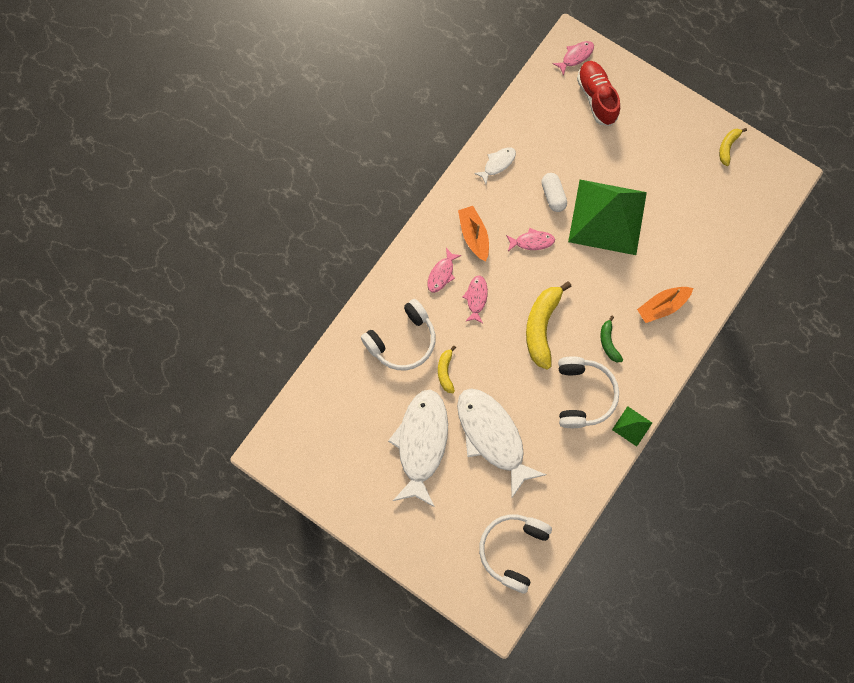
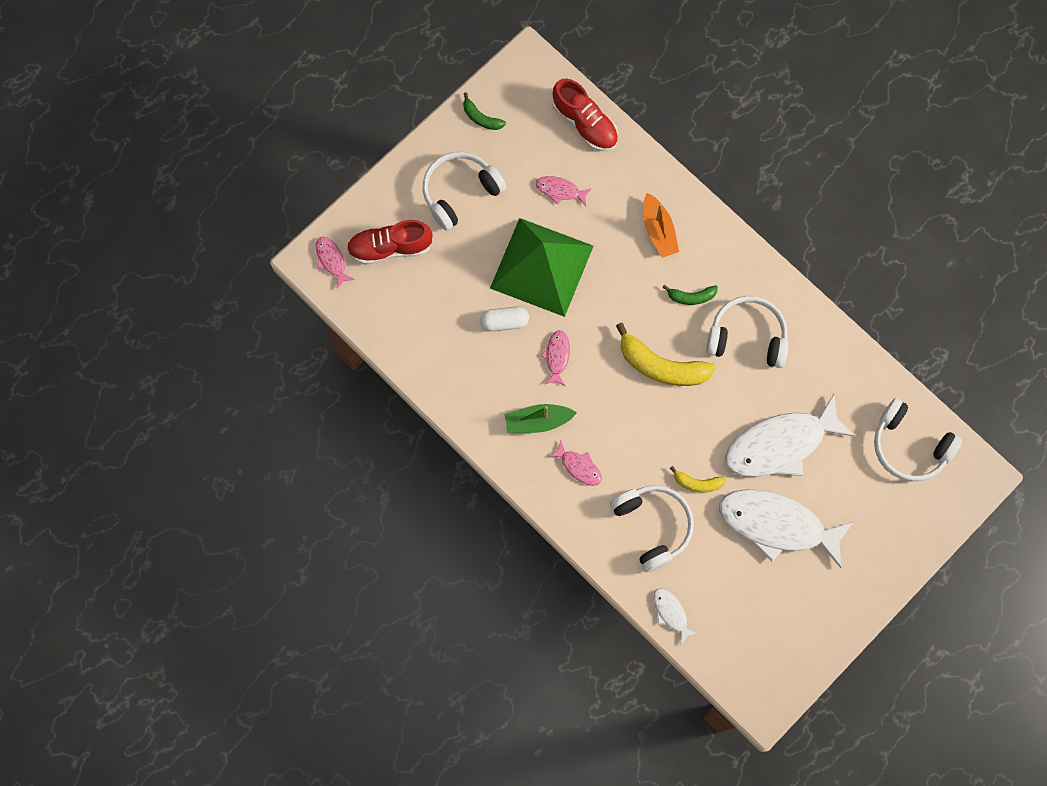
camera: 80 degrees left, 0 degrees up
(474, 235) = (538, 421): orange boat -> green boat
(476, 298) = (615, 432): pink fish -> pink fish (560, 191)
(497, 164) = (452, 377): white fish -> white fish (671, 613)
(632, 426) = (789, 292): green pyramid -> none
(657, 142) = (460, 192): none -> white headphones
(727, 147) = (481, 118): yellow banana -> green banana
(744, 230) = (585, 123): none -> red shoe

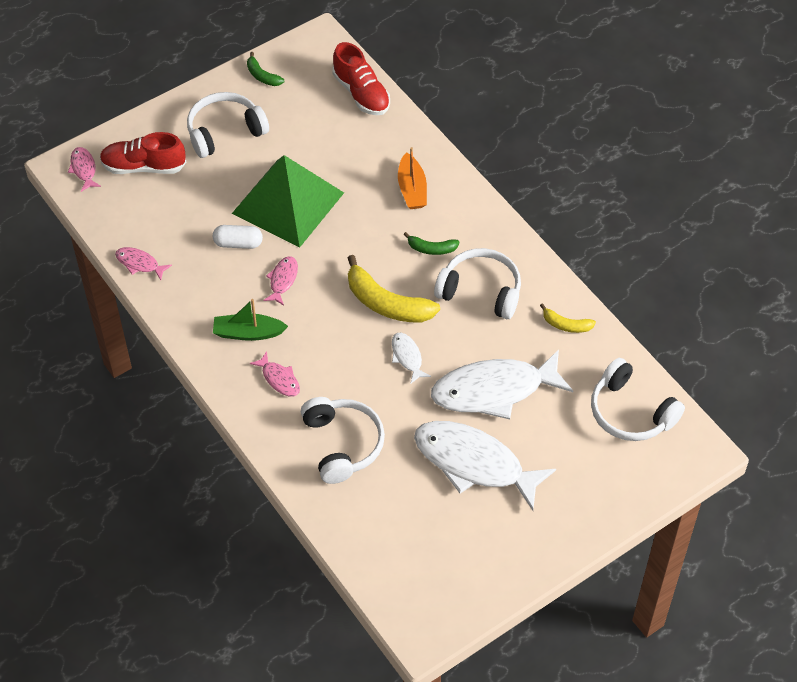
camera: 10 degrees right, 20 degrees down
(560, 191) = (323, 143): pink fish -> pink fish (139, 264)
(671, 613) = (341, 528): white fish -> white fish (407, 357)
(697, 483) = (399, 412): yellow banana -> yellow banana (566, 325)

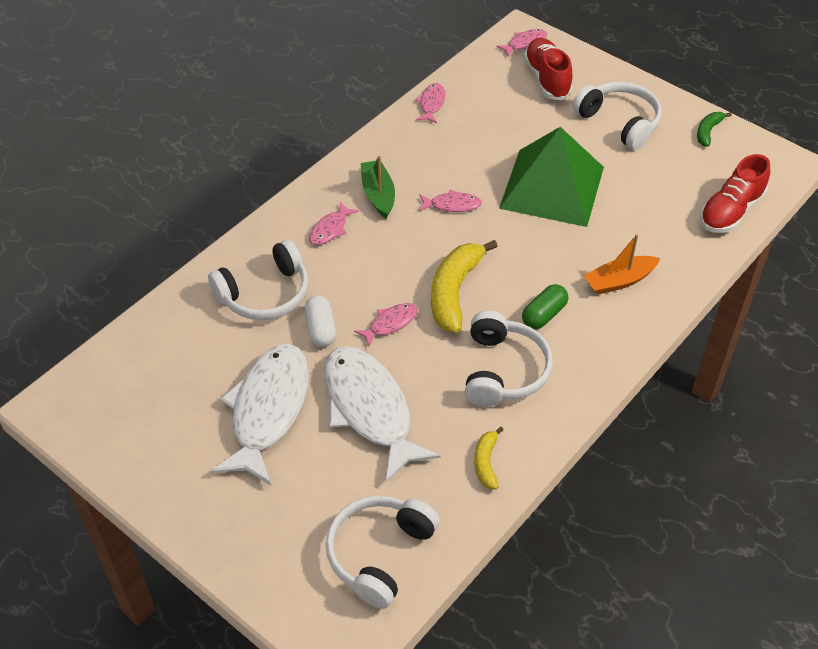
camera: 75 degrees right, 5 degrees down
(238, 243) = (484, 163): white capsule -> white capsule (321, 329)
(407, 357) = (390, 324): white fish -> pink fish
(431, 249) = (544, 315): green banana -> green capsule

